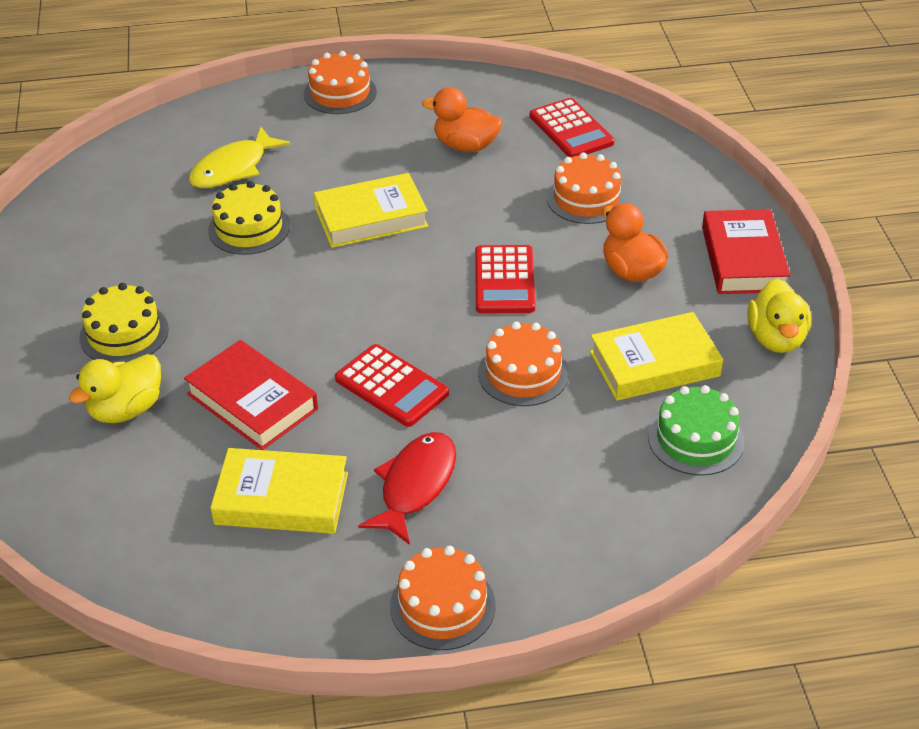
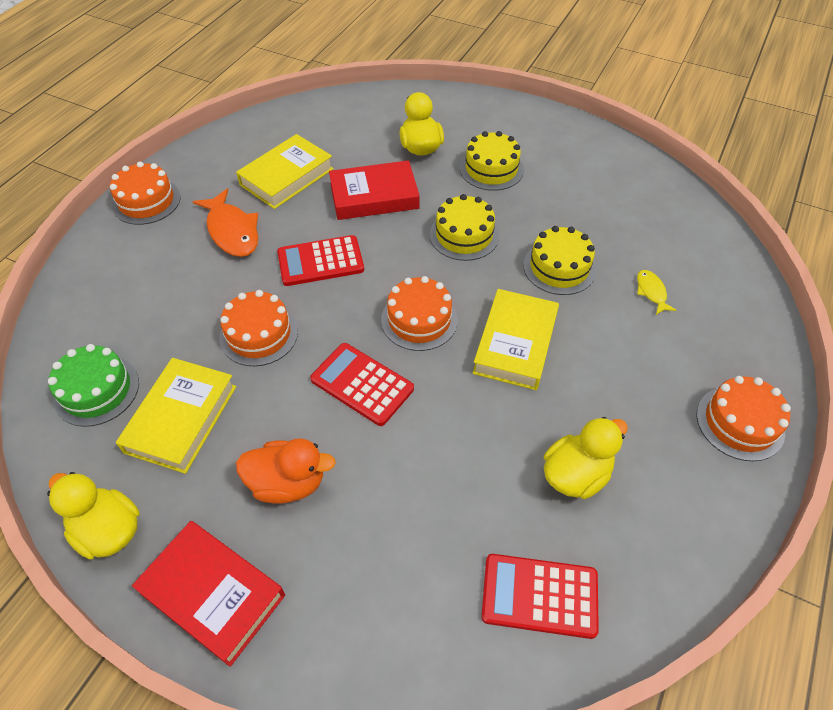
camera: 125 degrees right, 10 degrees up
(233, 168) = (651, 292): yellow fish -> yellow fish, size x0.53
(257, 305) = (464, 235): none -> yellow cake
(415, 485) = (232, 231): red fish -> orange fish
(465, 146) = (575, 474): orange duck -> yellow duck
(586, 198) = (414, 522): orange cake -> orange cake (419, 320)

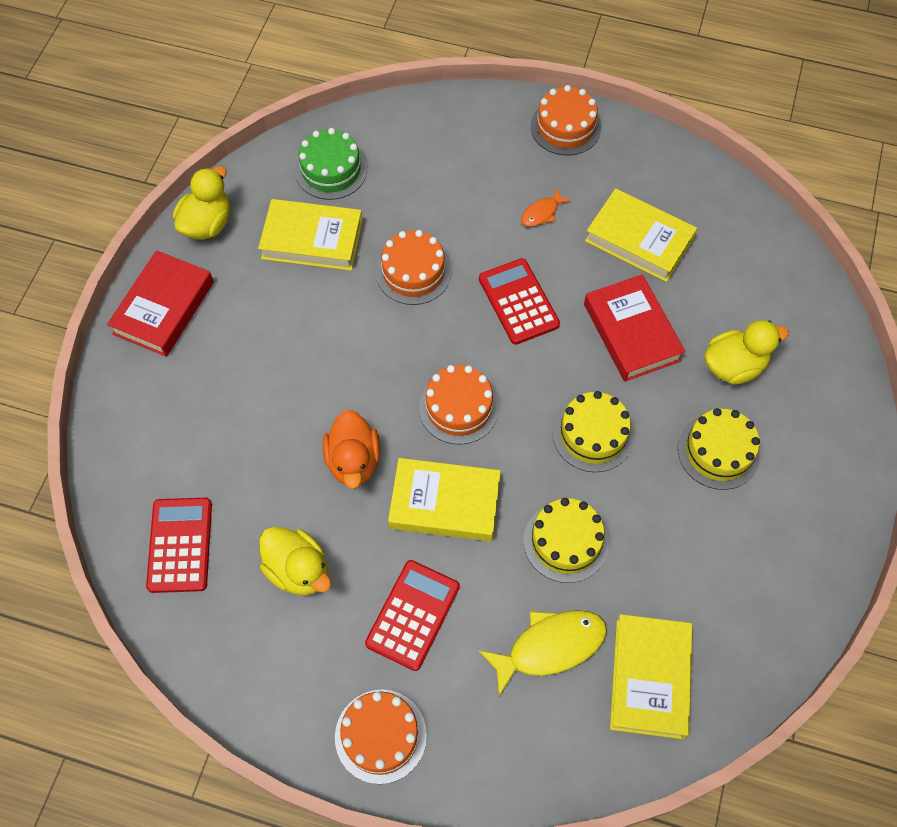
camera: 80 degrees right, 10 degrees up
(232, 231) = (542, 213): orange fish -> orange fish, size x0.53
(288, 483) = (261, 335): orange duck -> orange duck (353, 461)
(362, 384) = (371, 371): red calculator -> red calculator (413, 615)
(651, 292) = (550, 647): yellow fish -> yellow fish, size x1.90
(674, 238) = (649, 678): none -> yellow book

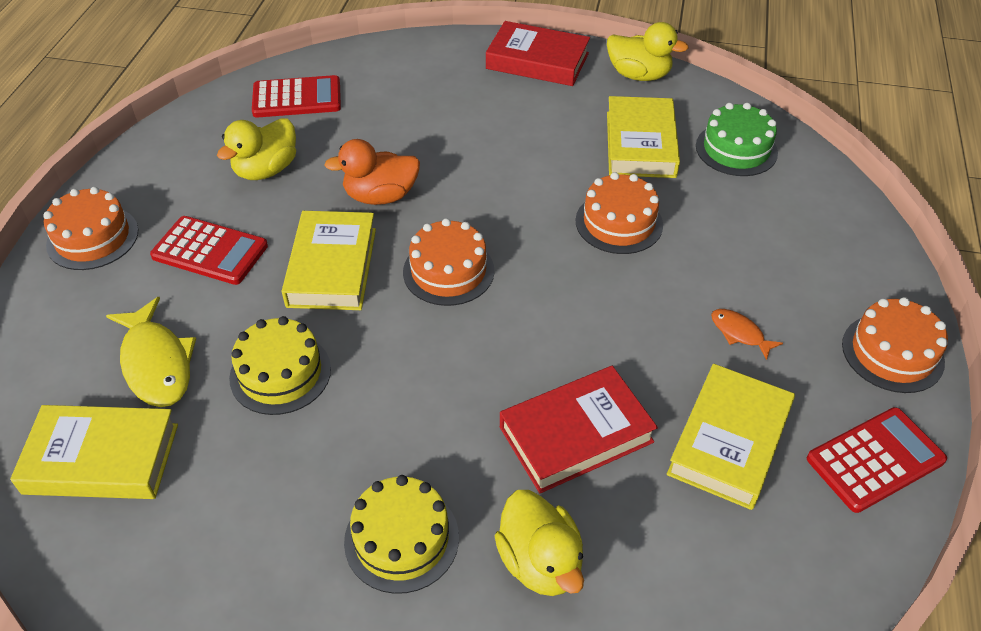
camera: 85 degrees right, 15 degrees down
(518, 302) = (599, 316): red calculator -> red calculator (875, 460)
(593, 434) = (421, 396): yellow cake -> none

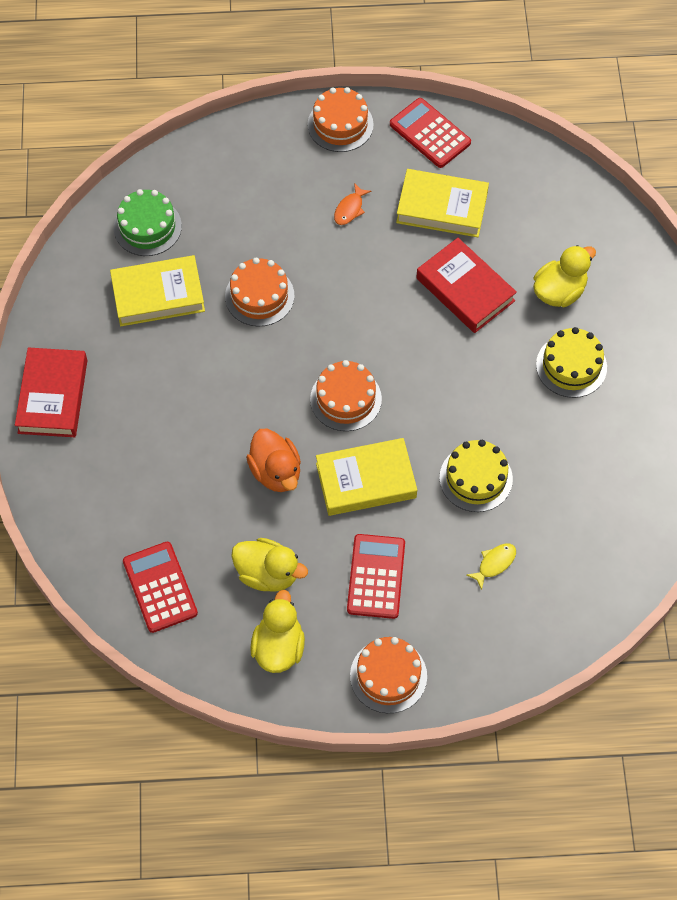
camera: 105 degrees left, 15 degrees up
(101, 459) = (580, 560): yellow book -> none
(157, 363) = (494, 563): yellow fish -> yellow fish, size x0.53
(639, 75) = (57, 310): yellow duck -> yellow duck (278, 647)

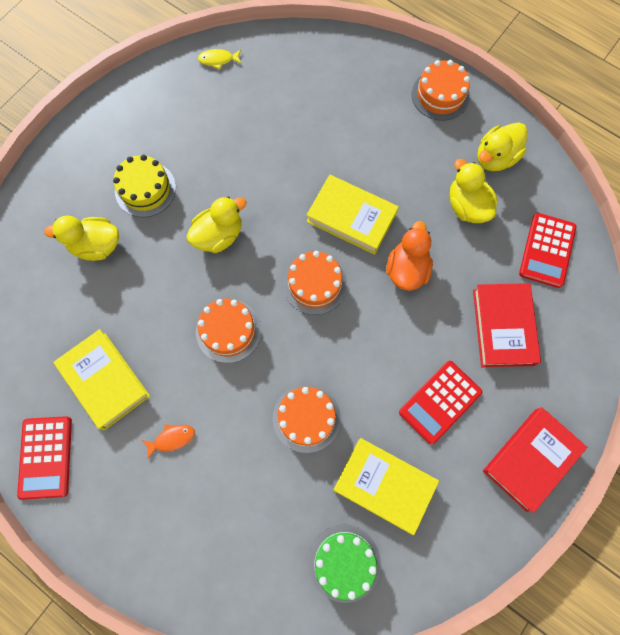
camera: 140 degrees left, 10 degrees up
(340, 124) = (104, 530): orange cake -> orange cake (228, 331)
(376, 576) = (398, 154): red calculator -> red calculator (440, 402)
(465, 289) = (156, 299): red book -> red book (503, 327)
(466, 376) = (219, 235): none -> yellow duck
(476, 478) = (279, 166): yellow cake -> none
(494, 563) = (318, 109): yellow fish -> yellow fish (218, 60)

